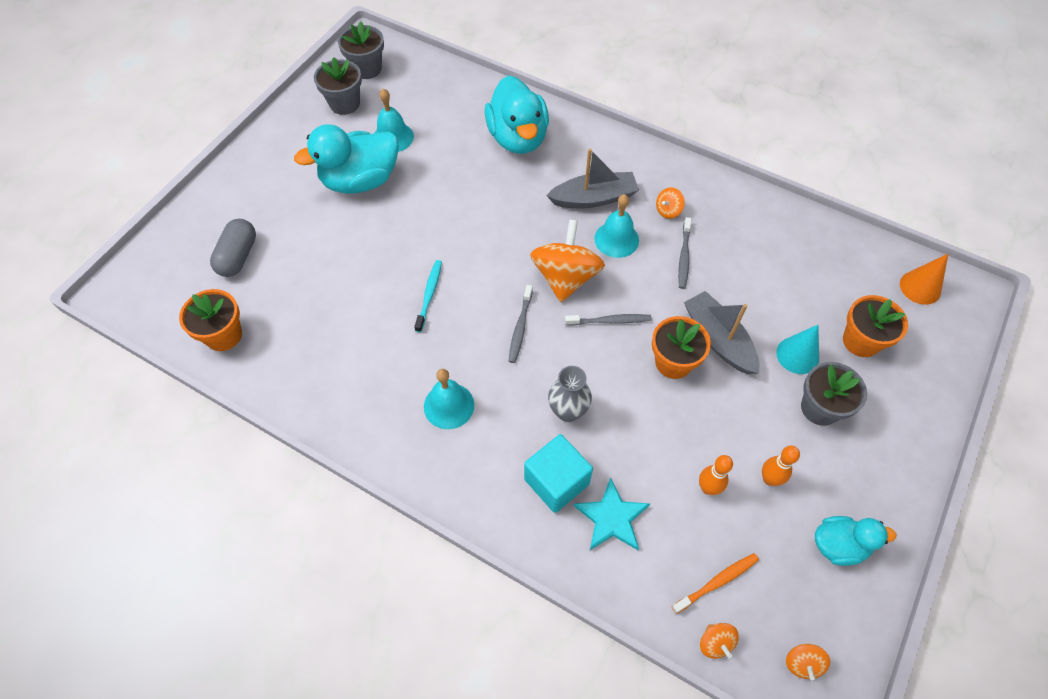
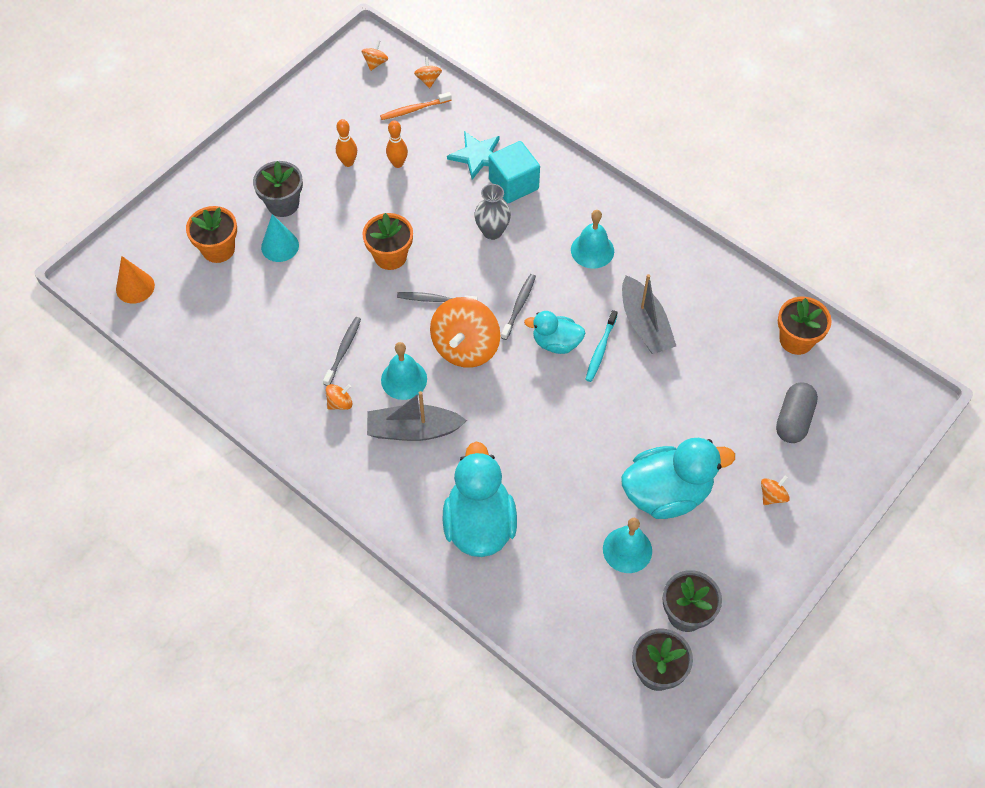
camera: 170 degrees left, 0 degrees up
(266, 191) = (772, 496): none -> orange spinning top
(718, 339) = (343, 269): grey boat -> grey boat (645, 324)
(839, 545) = (317, 117): turquoise duck -> turquoise duck (556, 343)

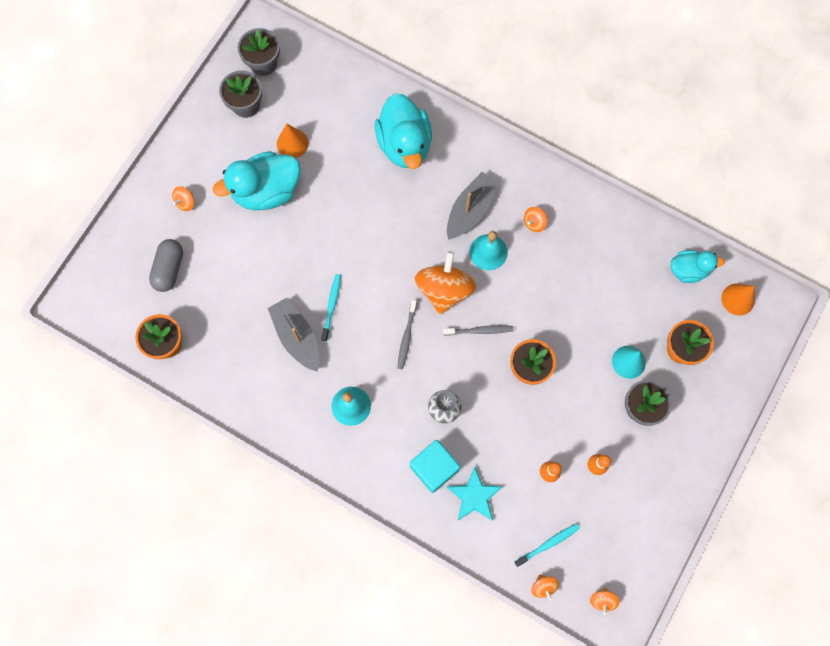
camera: 170 degrees right, 15 degrees up
(343, 350) = (544, 269): grey toothbrush -> none
(413, 430) = (470, 210): grey boat -> grey boat turned 45 degrees counterclockwise
(414, 109) = (548, 544): orange toothbrush -> turquoise toothbrush
(556, 343) = (369, 306): turquoise duck -> turquoise duck (688, 270)
(627, 549) = (292, 143): turquoise bell -> orange cone

